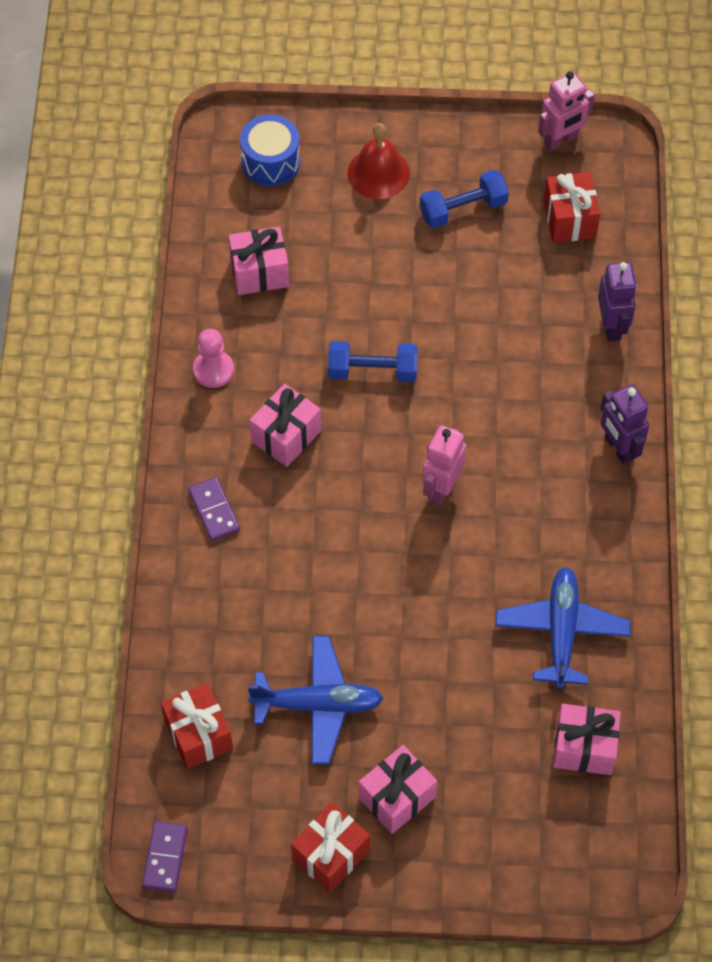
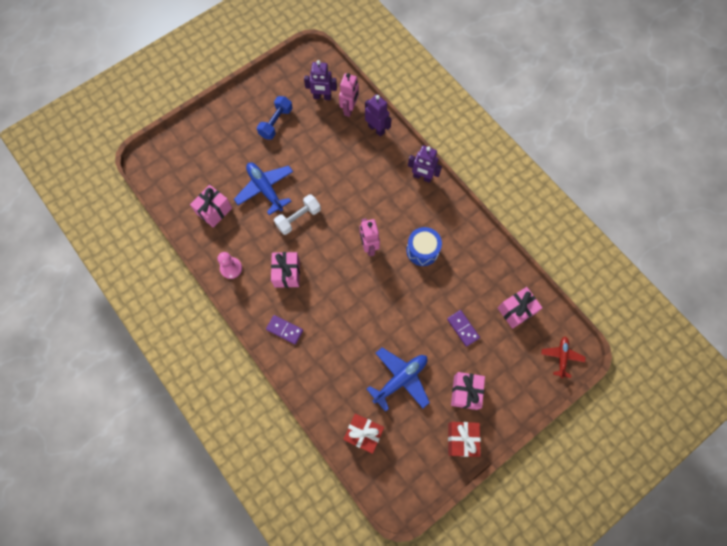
camera: 40 degrees left, 10 degrees up
(165, 858) = (397, 500): purple domino -> purple domino (463, 328)
(271, 162) = (177, 159): blue drum -> blue drum (422, 250)
(372, 371) = (298, 218): blue dumbbell -> white dumbbell
(378, 173) = (228, 132): red bell -> none
(561, 140) = (290, 67): pink robot -> pink robot (349, 109)
(561, 631) = (466, 269): blue plane -> blue plane (265, 189)
(569, 219) = (322, 97): red gift -> purple robot
(592, 867) = (561, 357): none -> red plane

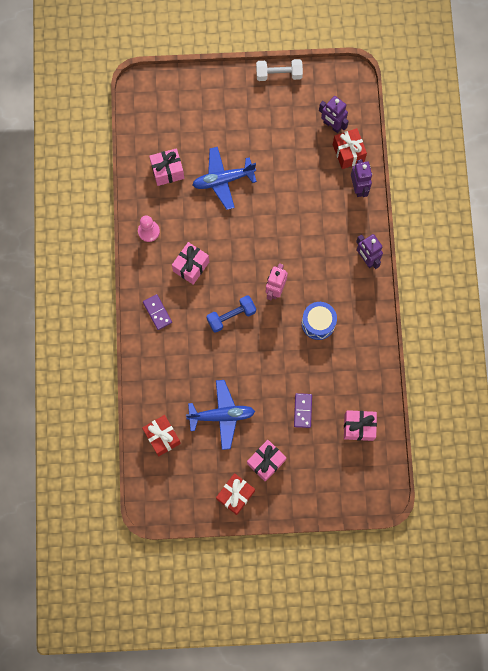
camera: 35 degrees right, 5 degrees up
(265, 189) = (223, 180): blue plane -> blue plane turned 105 degrees counterclockwise
(276, 123) = (274, 124): blue dumbbell -> blue dumbbell (231, 316)
(298, 218) = (233, 225): white dumbbell -> white dumbbell (279, 74)
(349, 109) = (348, 153): pink robot -> red gift
(561, 357) = (367, 490): red plane -> none

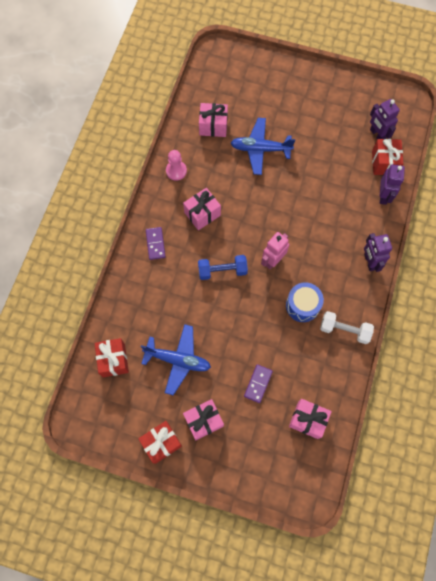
camera: 20 degrees right, 5 degrees down
(279, 74) = (343, 78): white dumbbell -> white dumbbell (344, 330)

